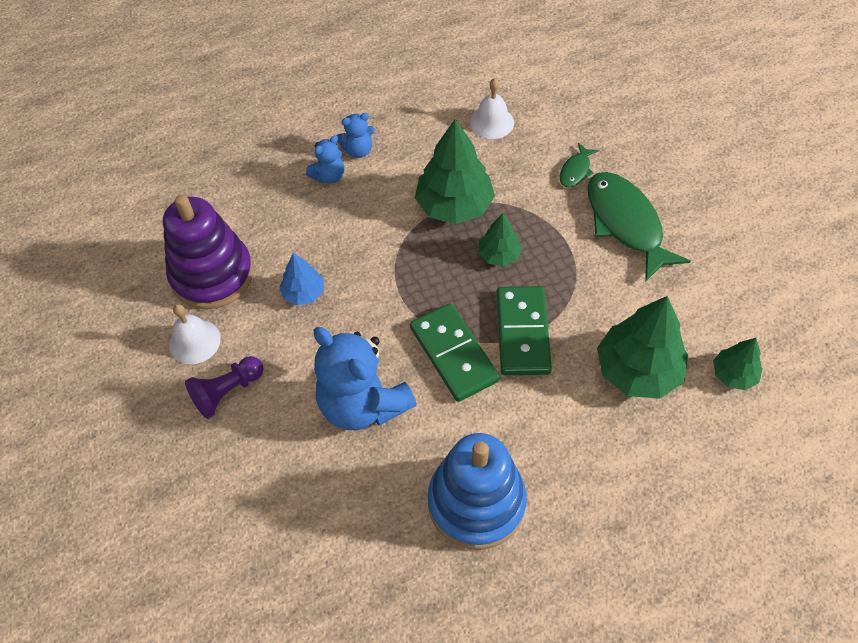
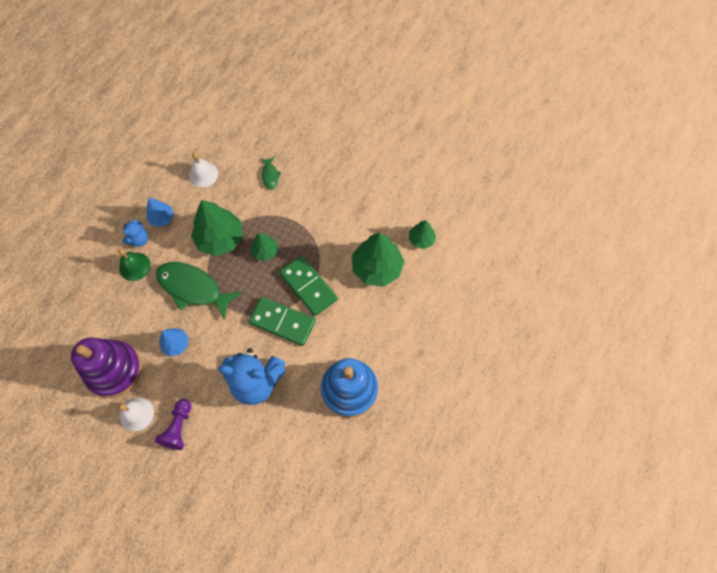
camera: 40 degrees left, 10 degrees up
(329, 176) = (134, 266): blue teddy bear -> green bell
(403, 142) = (162, 218): none -> blue tree
(625, 223) = (317, 190): green fish -> green fish (193, 288)

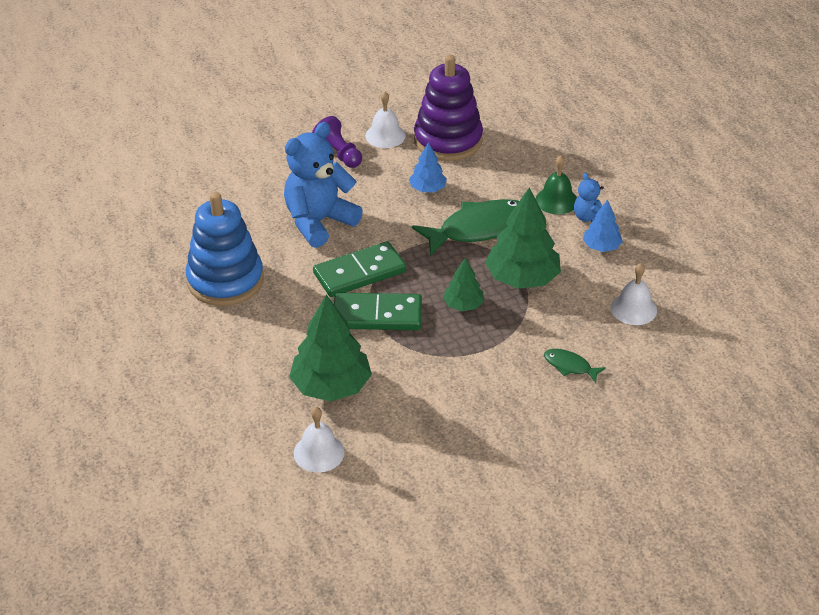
camera: 130 degrees right, 25 degrees down
(421, 239) = (319, 452): green tree -> white bell

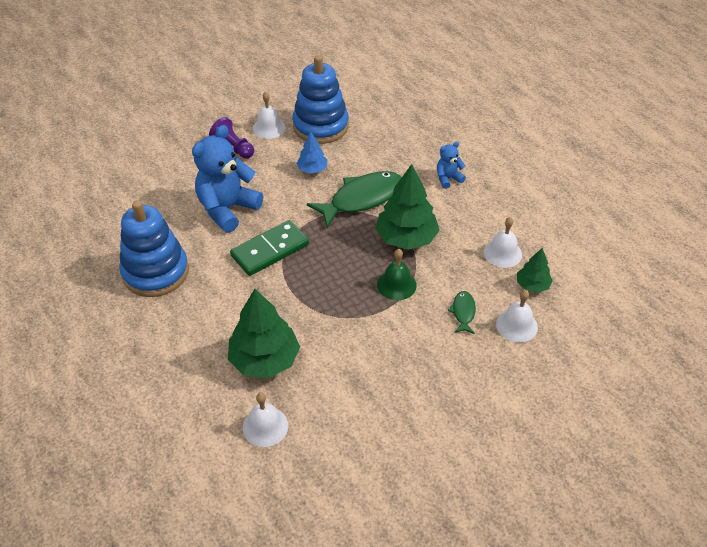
camera: 10 degrees left, 5 degrees up
(377, 315) = (292, 287): green domino -> none
(448, 140) = (320, 126): purple stacking toy -> blue stacking toy
(463, 305) = (363, 268): green tree -> green tree (532, 285)
(556, 200) = (418, 167): green bell -> green bell (396, 285)
(569, 366) = (463, 312): green fish -> green fish turned 75 degrees clockwise
(589, 218) = (448, 179): blue teddy bear -> blue teddy bear turned 90 degrees clockwise
(601, 247) = (463, 202): blue tree -> none
(629, 388) = (516, 325): none -> white bell

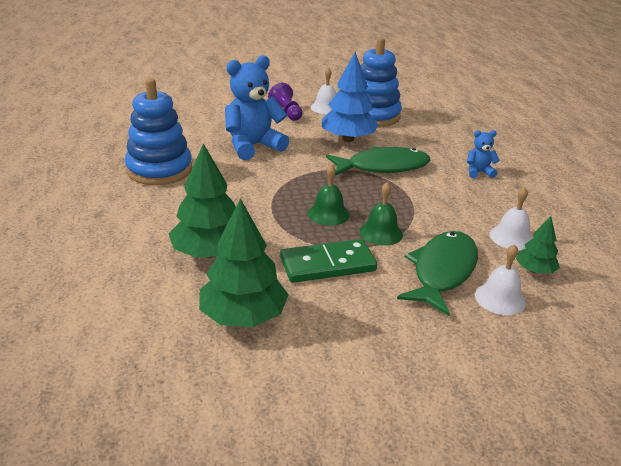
camera: 20 degrees right, 15 degrees down
(265, 426) = (171, 303): white bell -> none
(270, 250) = (272, 180): green domino -> green domino (327, 264)
(312, 169) = (348, 139): blue tree -> blue tree, size x1.86
(342, 277) = (328, 214): none -> green bell
(406, 238) = (411, 202): green tree -> green tree (243, 316)
(463, 312) = (442, 271): green fish -> green fish, size x2.15

